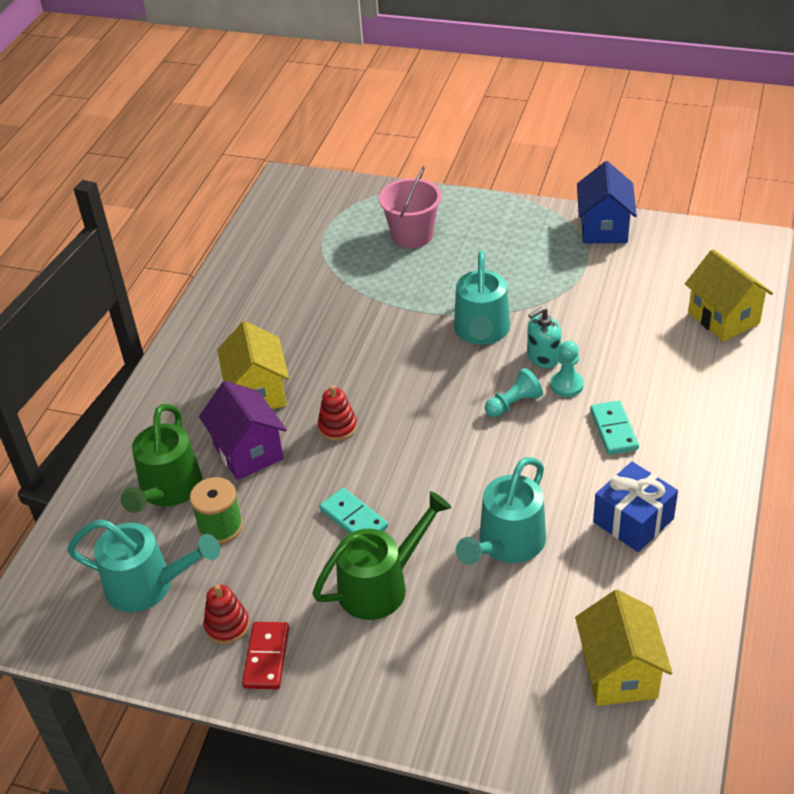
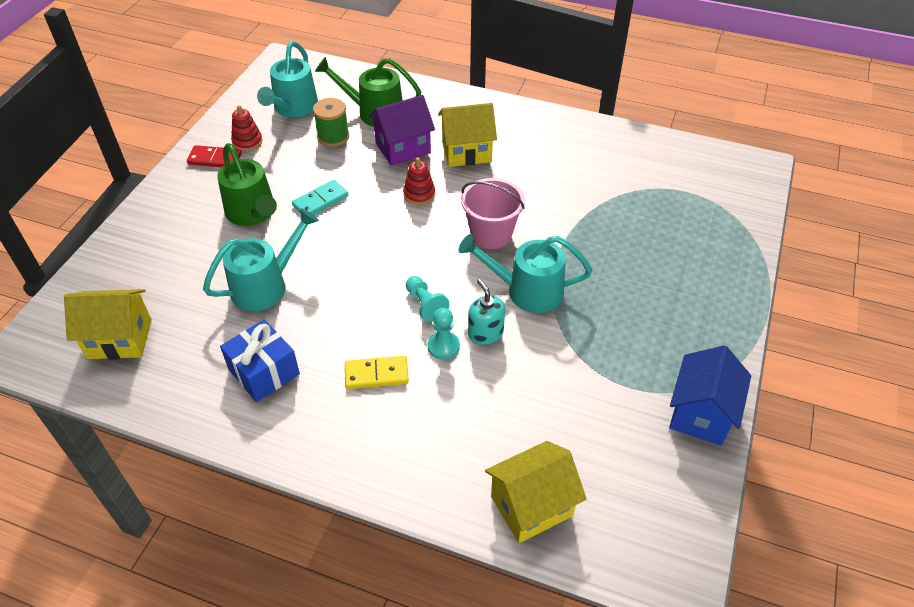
camera: 90 degrees right, 5 degrees up
(412, 235) = (678, 250): pink bucket -> pink bucket (491, 234)
(507, 544) = (266, 285): turquoise watering can -> turquoise watering can turned 105 degrees clockwise
(604, 228) = (701, 414): blue house -> blue house turned 75 degrees counterclockwise
(613, 430) = (376, 374): turquoise domino -> yellow domino

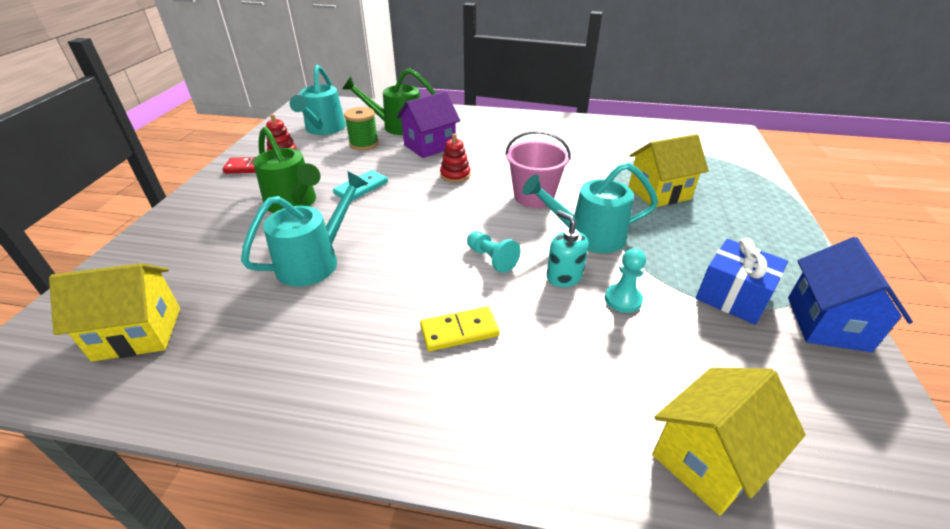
camera: 10 degrees left, 10 degrees down
(264, 372) = (323, 346): blue gift -> blue gift (733, 296)
(443, 346) = (525, 294): turquoise pawn -> turquoise pawn (623, 299)
(466, 152) = (487, 144): yellow house -> yellow house (659, 193)

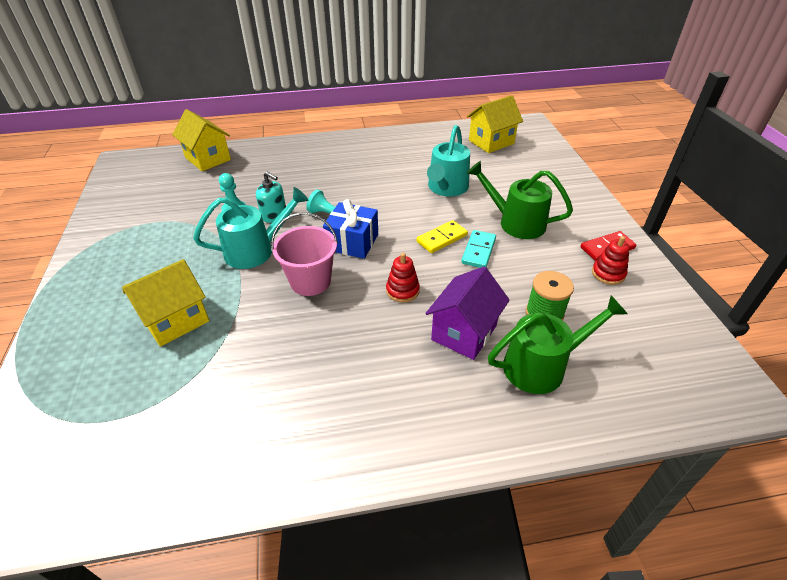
camera: 160 degrees right, 5 degrees up
(323, 129) = (626, 329): turquoise watering can -> none
(459, 331) = (331, 175): yellow domino -> yellow domino (442, 238)
(708, 459) = (208, 159): yellow house -> yellow house turned 75 degrees counterclockwise
(733, 296) = (156, 228): blue gift -> blue gift (352, 242)
(827, 323) = (102, 224): blue house -> none

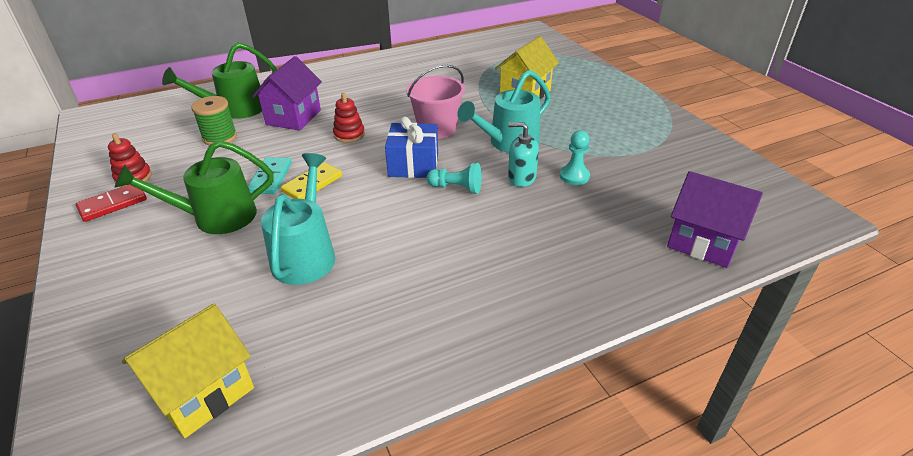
camera: 165 degrees right, 5 degrees down
(208, 159) = (703, 242): yellow house -> purple house
(515, 222) = (215, 217): green watering can -> green watering can turned 150 degrees clockwise

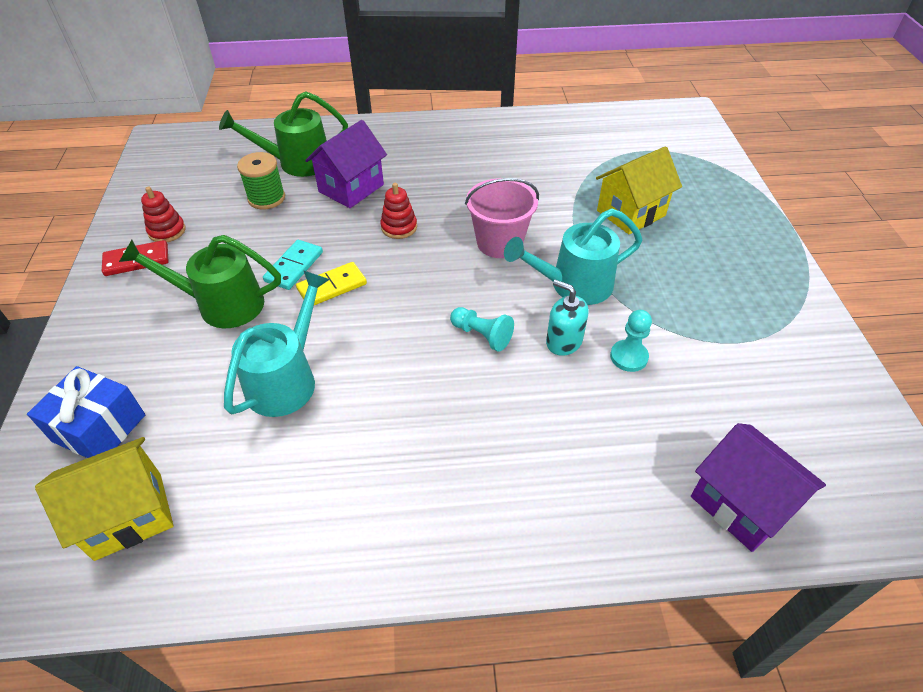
camera: 20 degrees right, 10 degrees up
(413, 165) = (449, 289): blue gift -> blue gift (99, 428)

